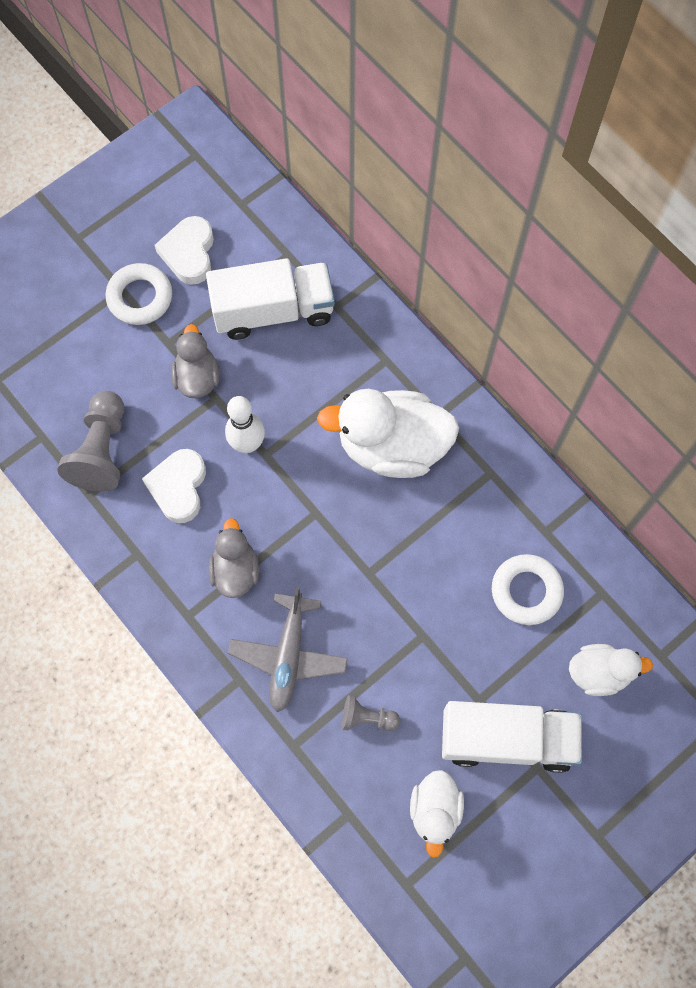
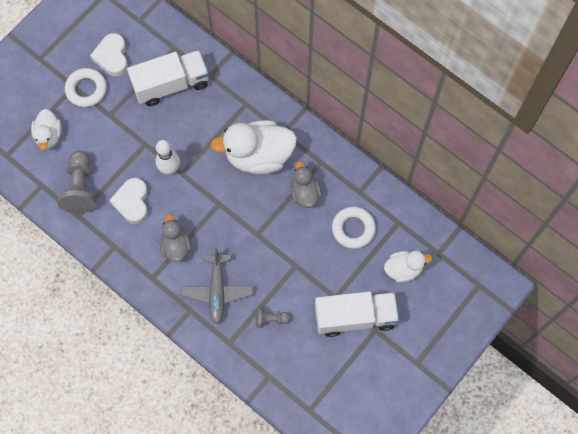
camera: 10 degrees left, 0 degrees up
(197, 377) = (131, 133): grey duck -> grey duck (305, 193)
(435, 811) = (319, 365): white duck -> white duck (49, 135)

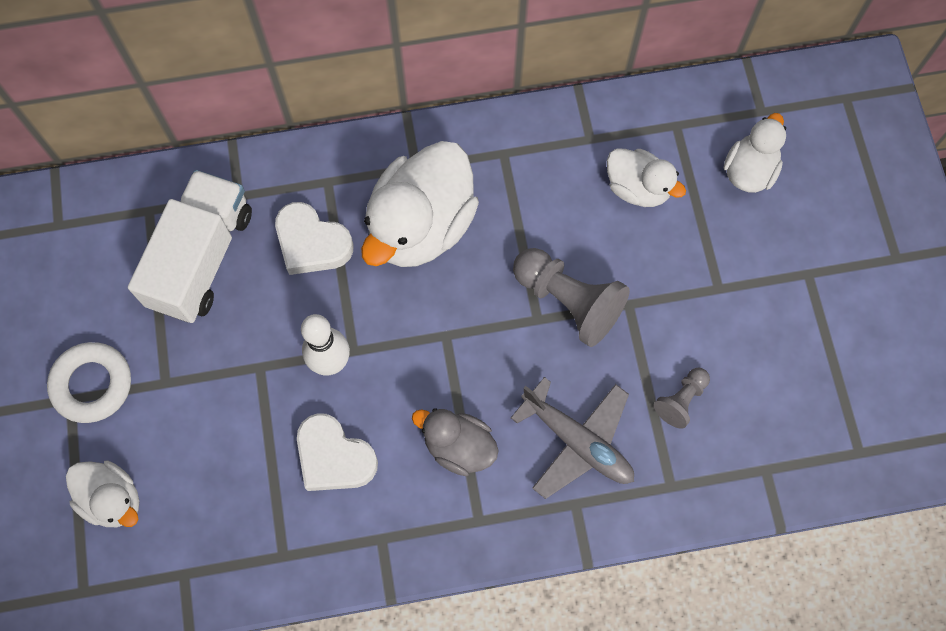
camera: 50 degrees left, 0 degrees up
(80, 187) = (242, 516): grey pawn -> grey pawn (568, 301)
(112, 57) = (77, 307): white heart -> white heart (312, 243)
(305, 193) = (531, 209): grey duck -> none
(353, 229) = (637, 188): white ring -> white duck
(355, 317) = (768, 285): white truck -> none

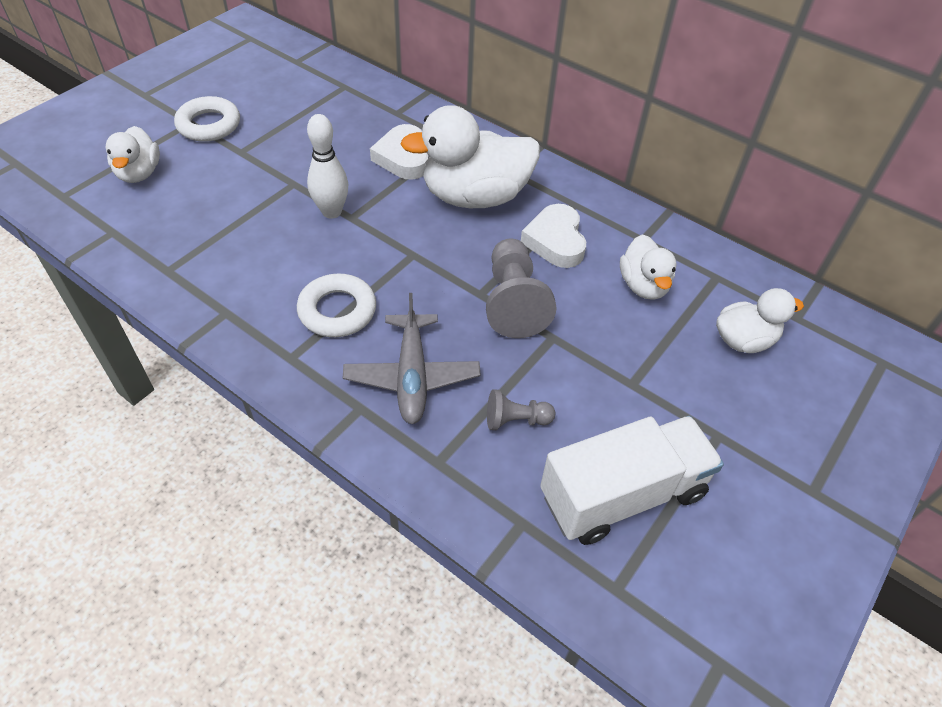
camera: 45 degrees right, 20 degrees down
(201, 258) = (338, 121): white truck -> white truck (622, 495)
(334, 457) = (265, 252): white heart -> white heart (555, 241)
(458, 446) = (337, 311): grey duck -> white ring

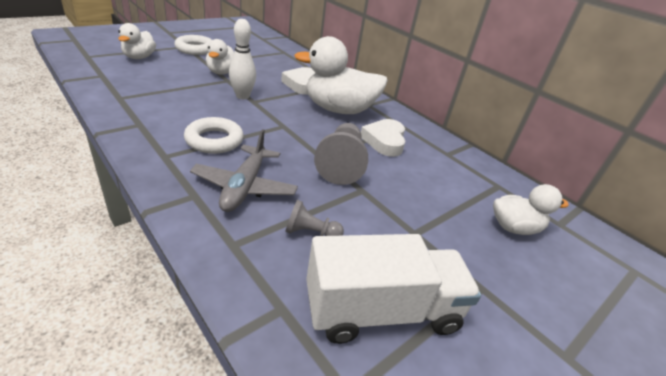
camera: 10 degrees right, 15 degrees down
(643, 285) = (441, 178): white duck -> white duck (221, 72)

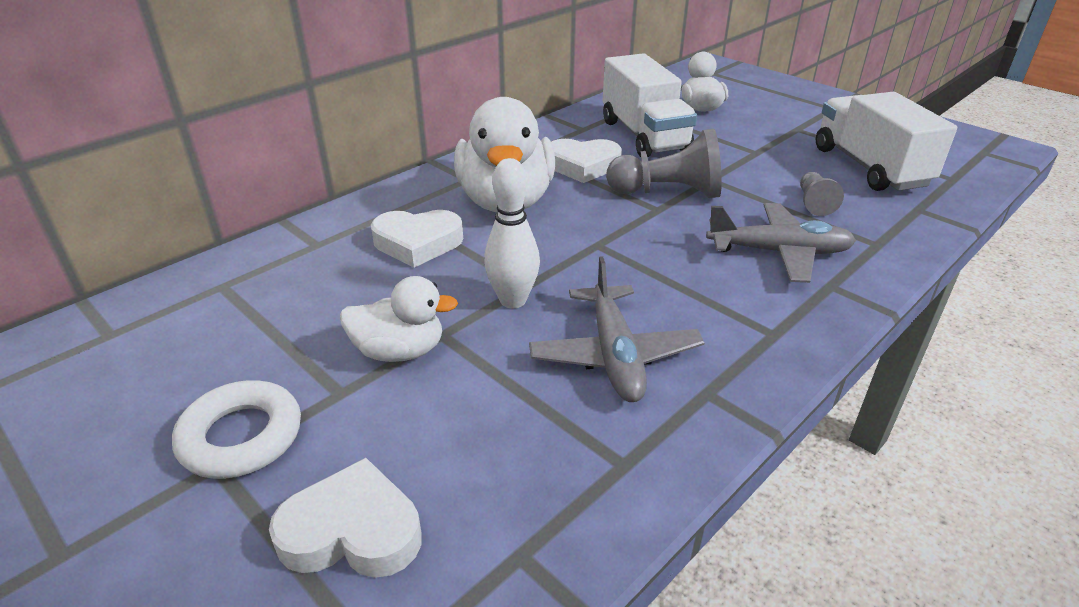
camera: 90 degrees left, 0 degrees up
(139, 57) = (352, 531): white duck -> white heart
(184, 109) = (614, 355): none -> grey plane
(214, 140) = (693, 298): white ring -> none
(440, 178) = (644, 135): none -> white truck

